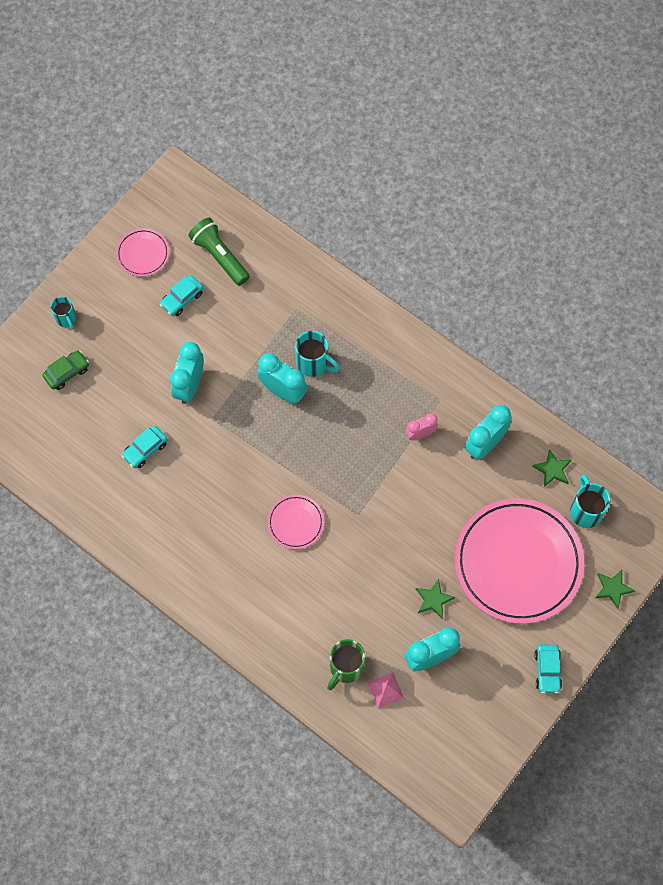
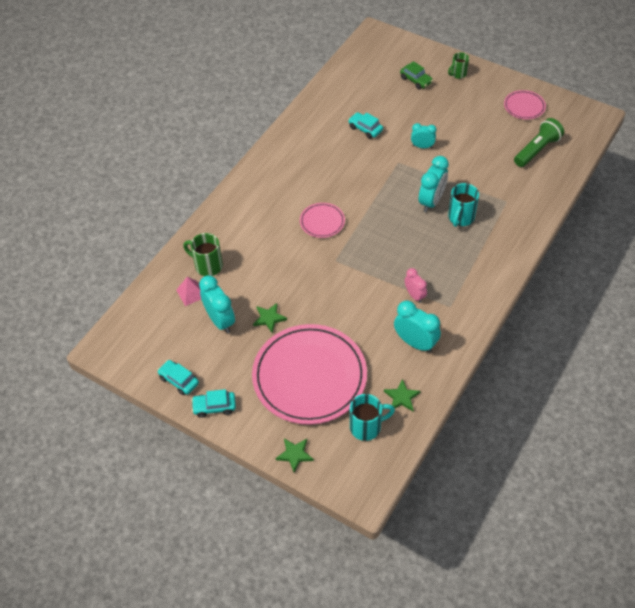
camera: 85 degrees right, 15 degrees down
(66, 319) = (458, 74): turquoise mug -> green mug
(182, 299) = (493, 133): turquoise car -> turquoise car (179, 380)
(189, 385) = (422, 146): turquoise clock -> turquoise clock, size x0.61

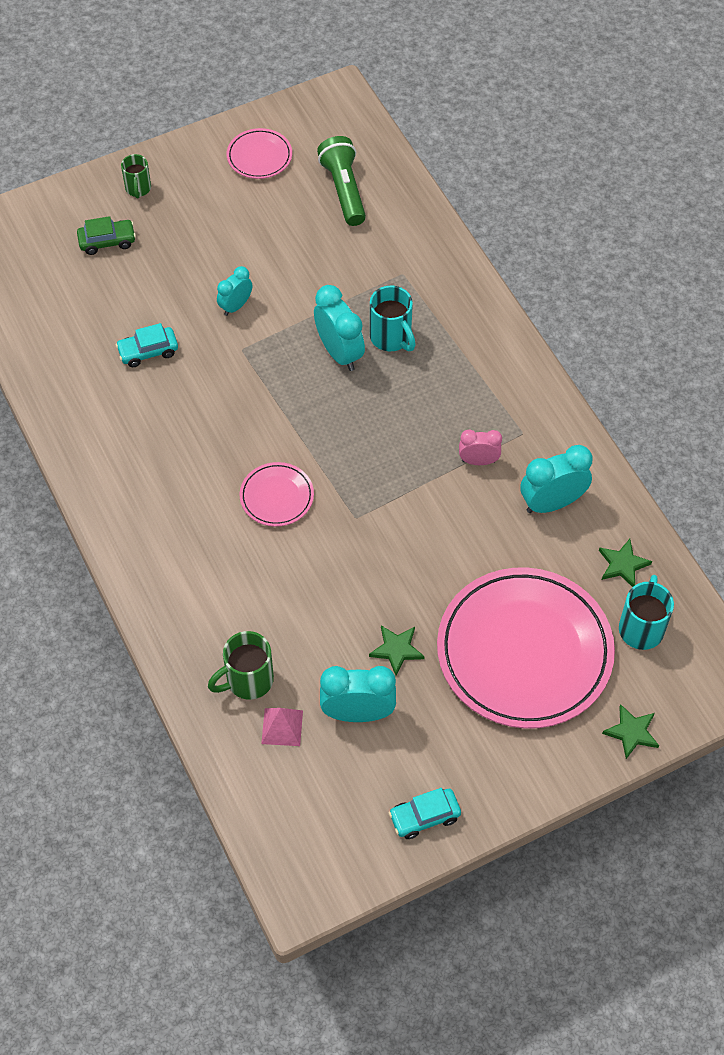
camera: 60 degrees left, 5 degrees up
(214, 407) = (497, 792): turquoise car -> none

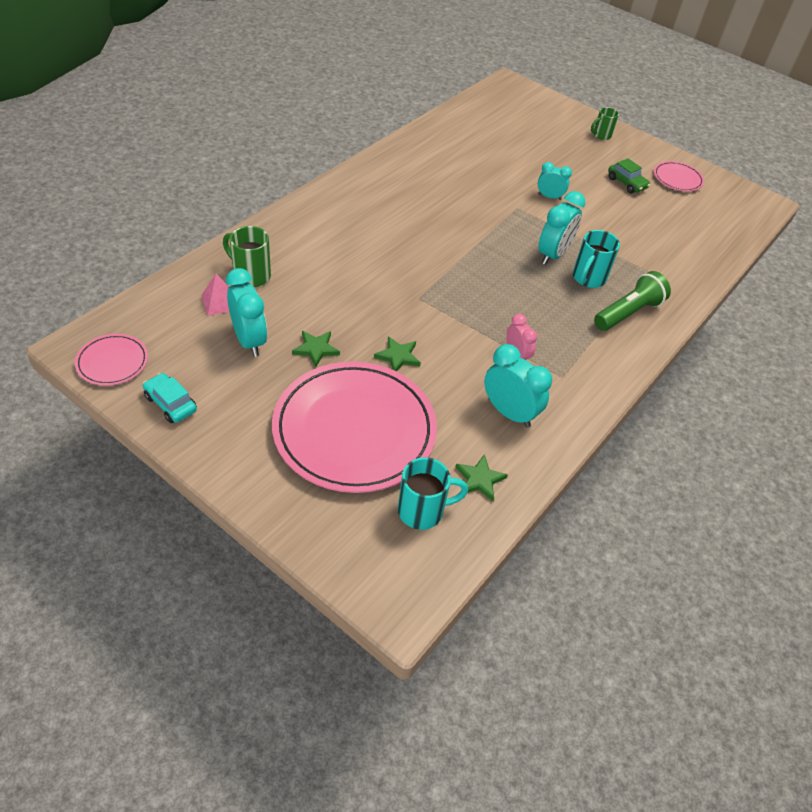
camera: 60 degrees right, 10 degrees down
(107, 241) = (550, 133): green car -> green car (626, 183)
(148, 351) = (482, 168): turquoise car -> none
(276, 496) = (410, 253): pink plate -> pink plate (112, 362)
(344, 190) = (690, 224): green flashlight -> green flashlight (628, 313)
(631, 732) = (309, 531): green star -> green star (398, 356)

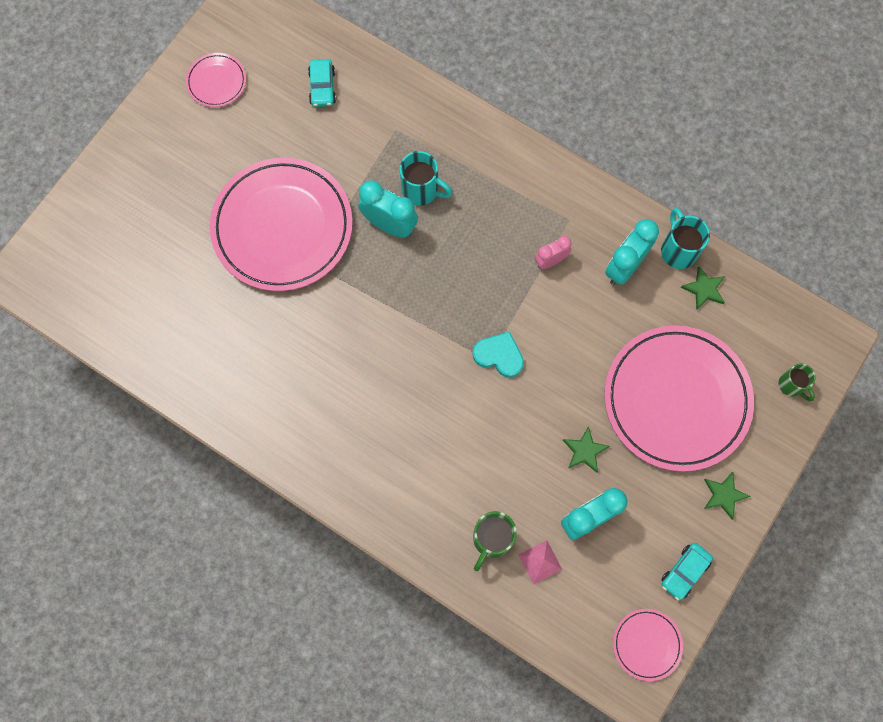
camera: 90 degrees left, 25 degrees up
(398, 356) = (577, 371): green star -> green star (724, 495)
(421, 305) = (499, 355): none -> turquoise heart
(422, 511) = (746, 333): turquoise mug -> turquoise mug (678, 250)
(549, 197) = (282, 227): turquoise clock -> pink plate
(601, 135) = (135, 162): green mug -> green mug (791, 385)
(626, 183) = (237, 139): green car -> none
(628, 313) = (466, 154): green flashlight -> none
(683, 233) = (322, 87): none -> turquoise car

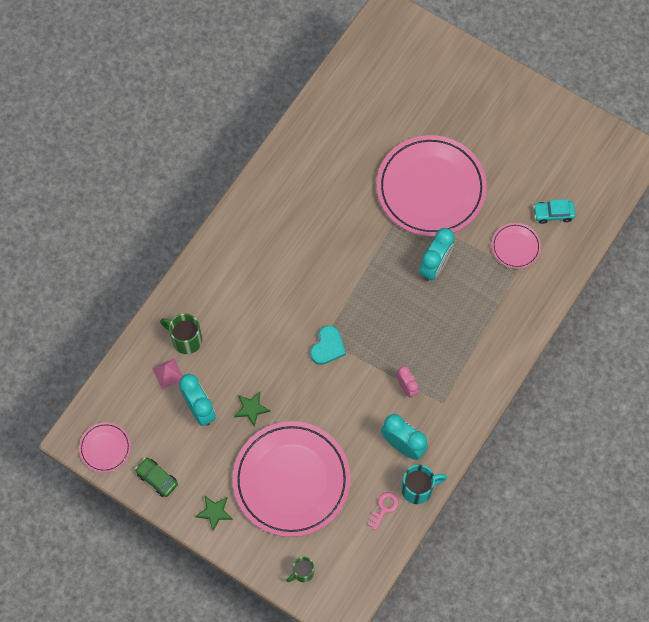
camera: 90 degrees right, 5 degrees down
(216, 82) = (554, 136): pink plate -> pink plate (515, 247)
(421, 190) = (465, 289): turquoise mug -> none
(684, 572) = (157, 479): turquoise car -> green car
(704, 289) = (384, 508): green star -> pink key

